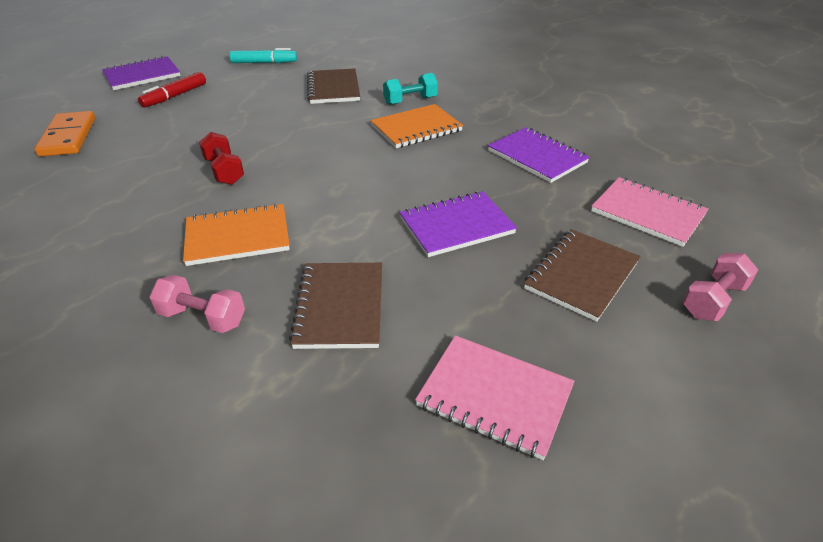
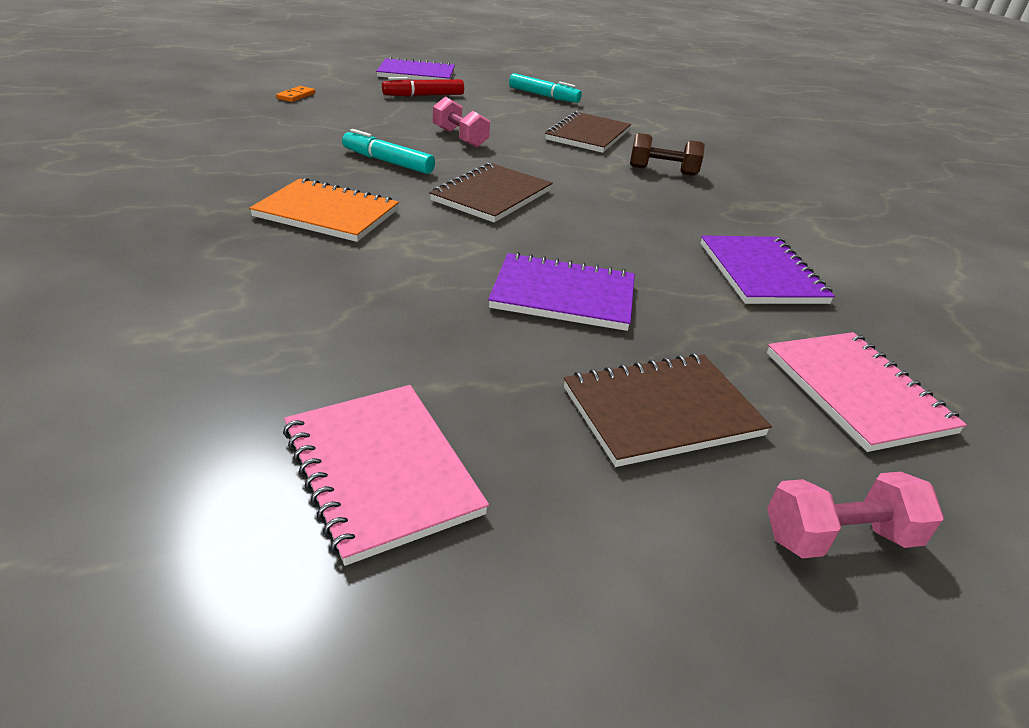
camera: 30 degrees right, 5 degrees down
(68, 137) = (296, 96): orange domino -> orange domino, size x0.48
(203, 318) = (209, 259): pink dumbbell -> pink dumbbell (460, 138)
(224, 171) = (387, 162): red dumbbell -> turquoise marker
(340, 307) = (338, 308): brown notebook -> brown notebook (492, 196)
(410, 101) = (662, 171): turquoise dumbbell -> brown dumbbell
(416, 128) = (636, 196): orange notebook -> none

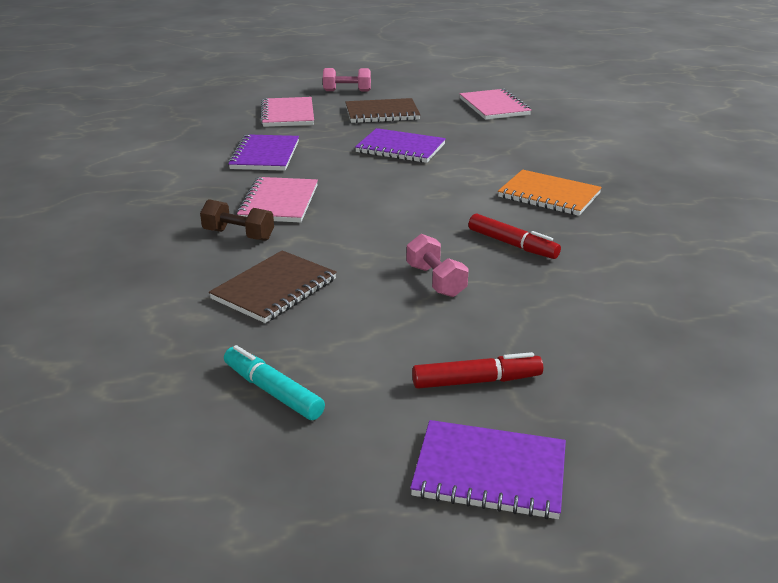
camera: 165 degrees left, 5 degrees down
(296, 96) = (665, 369): orange domino -> none
(387, 162) = (512, 245): turquoise marker -> red marker
(492, 196) = (422, 209): brown notebook -> none
(660, 202) = (279, 202): none -> pink notebook

